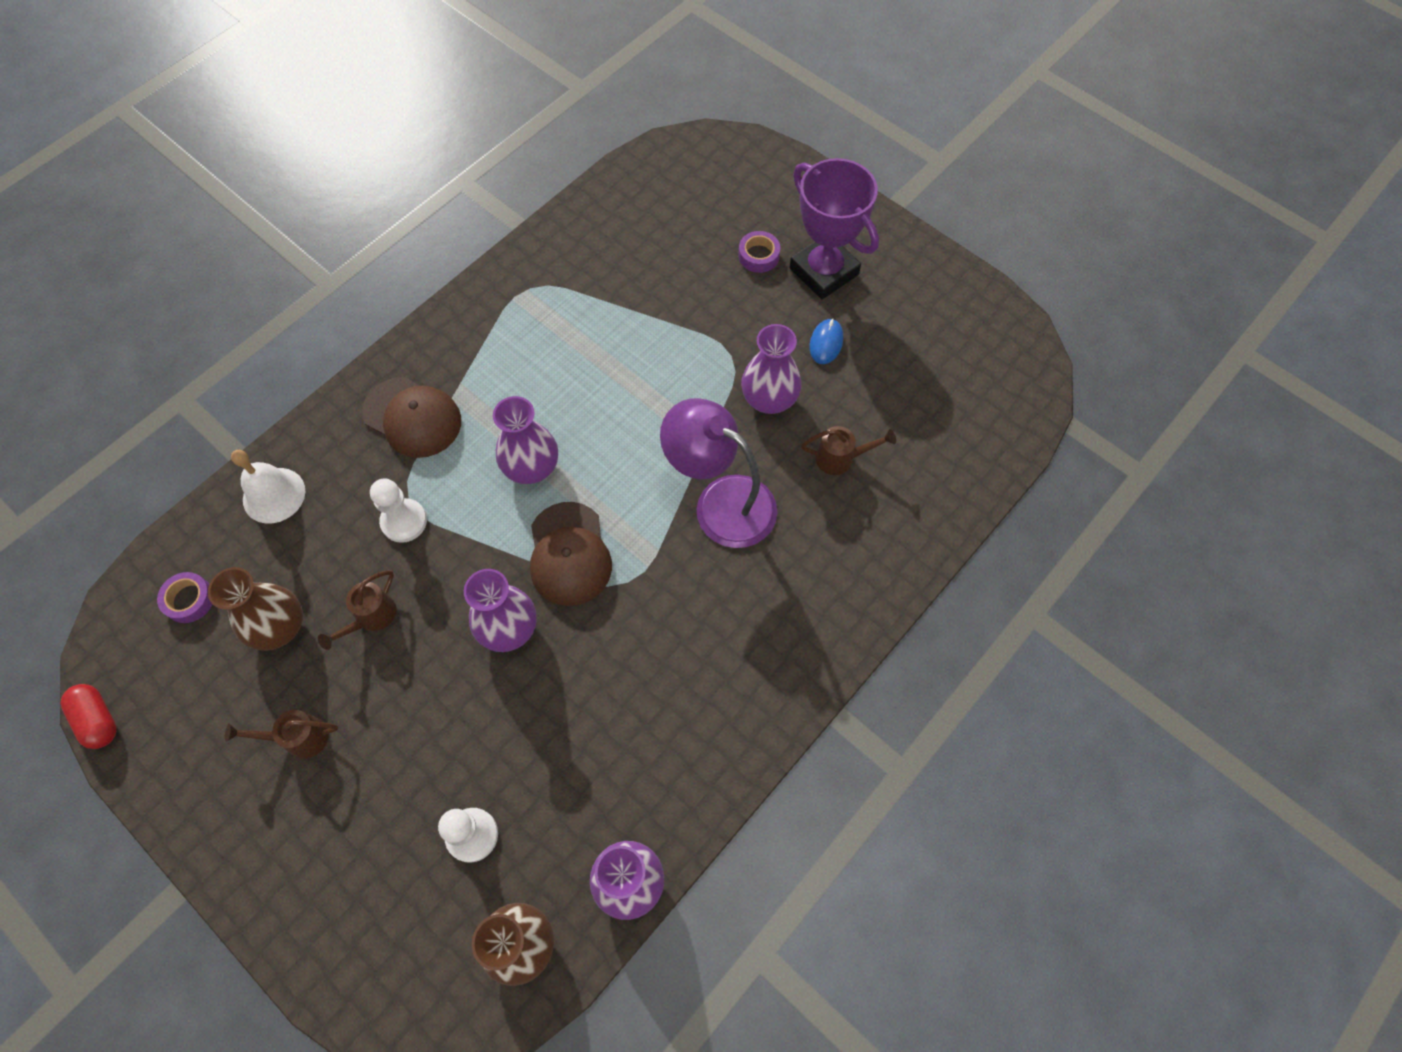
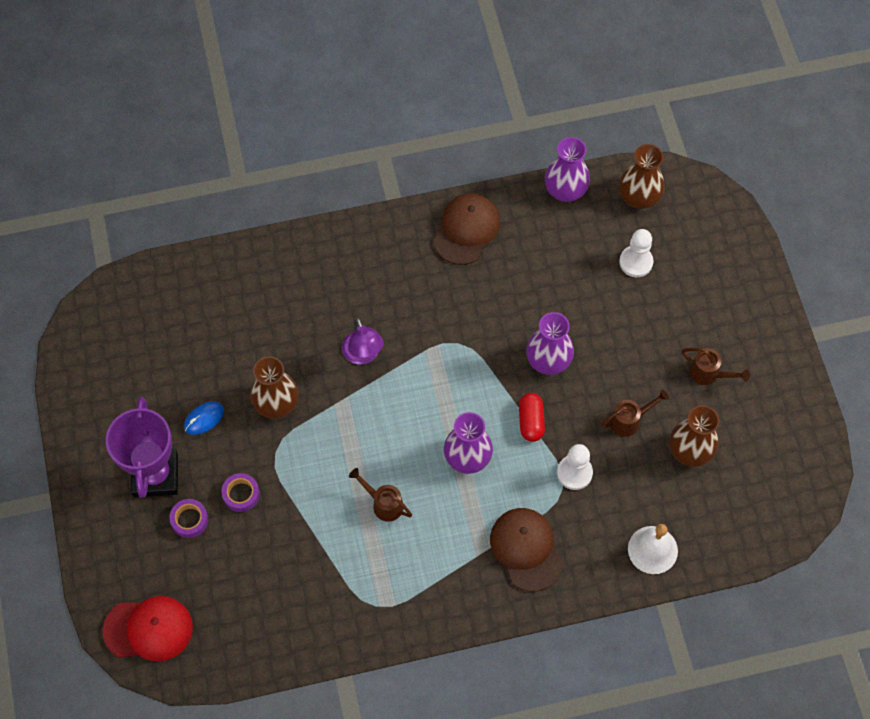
camera: 145 degrees left, 0 degrees up
(98, 720) = (827, 461): red capsule -> red capsule (531, 421)
(189, 600) = (741, 506): purple tape -> purple tape (241, 494)
(569, 554) = (482, 383): brown cap -> brown cap (466, 230)
(717, 163) = (148, 629): none -> red cap
(721, 502) = (363, 355): purple lamp -> purple lamp, size x0.61
(769, 399) = (276, 403): purple vase -> brown vase
(840, 458) = (266, 334): brown watering can -> brown watering can (384, 504)

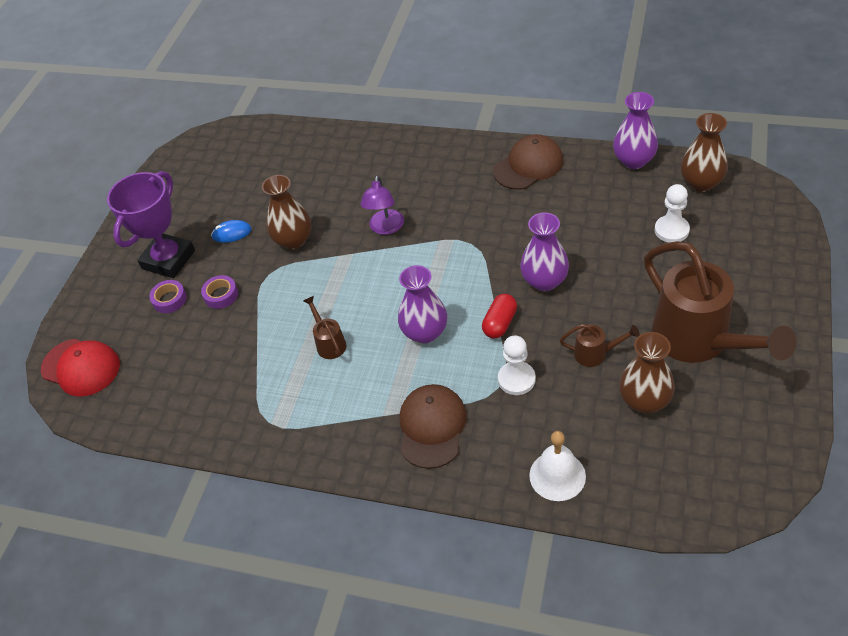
camera: 35 degrees right, 15 degrees down
(708, 374) = (698, 341): brown watering can -> brown watering can, size x2.36

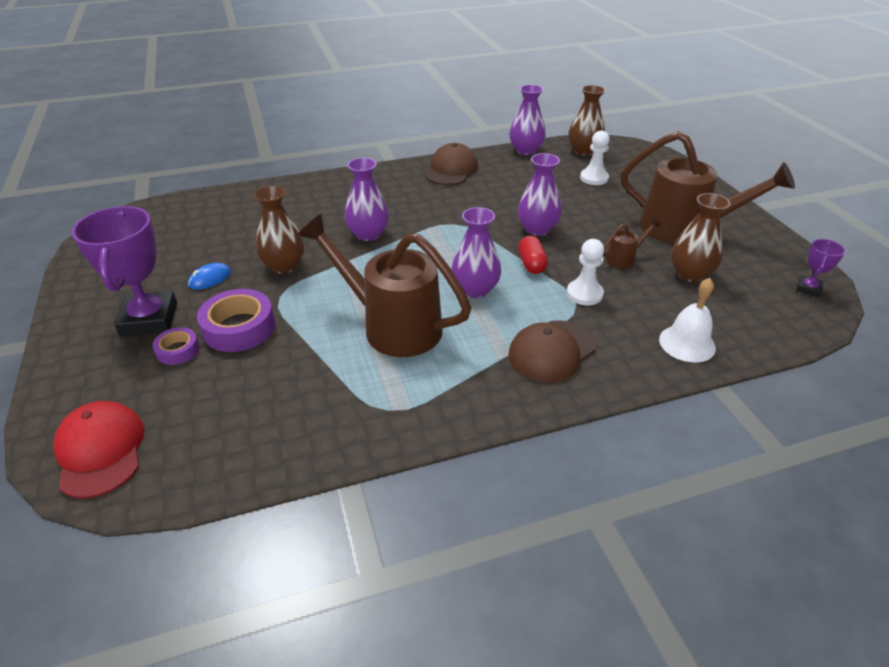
camera: 40 degrees left, 10 degrees down
(81, 367) = (101, 451): red cap -> red cap turned 105 degrees counterclockwise
(221, 295) = (239, 328): purple tape -> purple tape, size x1.79
(329, 343) = (392, 326): brown watering can -> brown watering can, size x2.36
(385, 228) = (368, 234): purple lamp -> purple vase
(432, 427) = (551, 351): brown cap -> brown cap turned 105 degrees counterclockwise
(754, 473) = (808, 288): none -> purple trophy

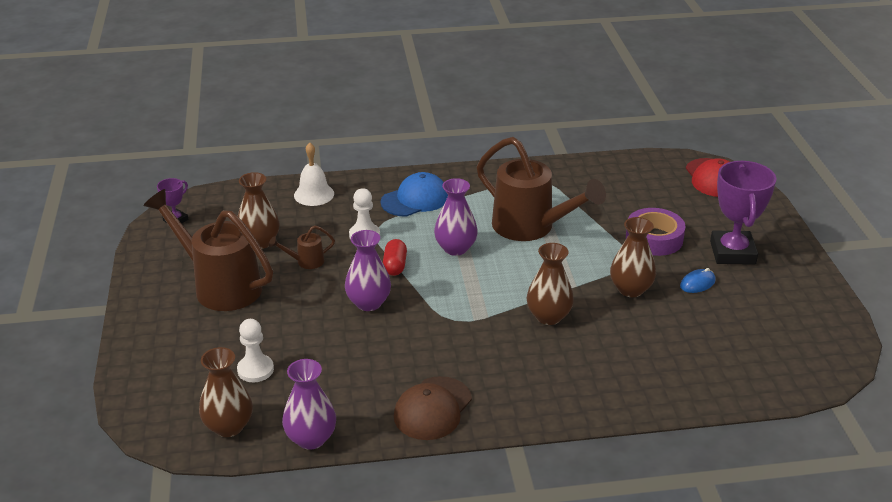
camera: 170 degrees left, 5 degrees down
(178, 350) = (695, 227): purple tape -> none
(368, 234) = (548, 316): purple vase -> brown vase
(551, 351) = (415, 199): brown cap -> blue cap

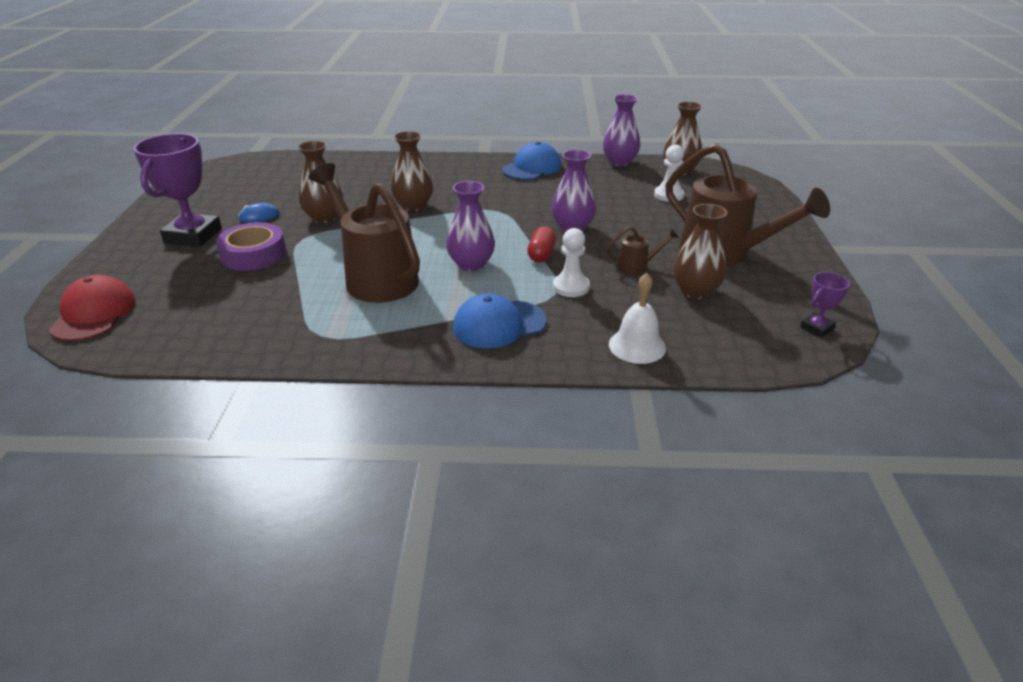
camera: 170 degrees left, 0 degrees up
(432, 408) = (532, 168): brown cap -> blue cap

